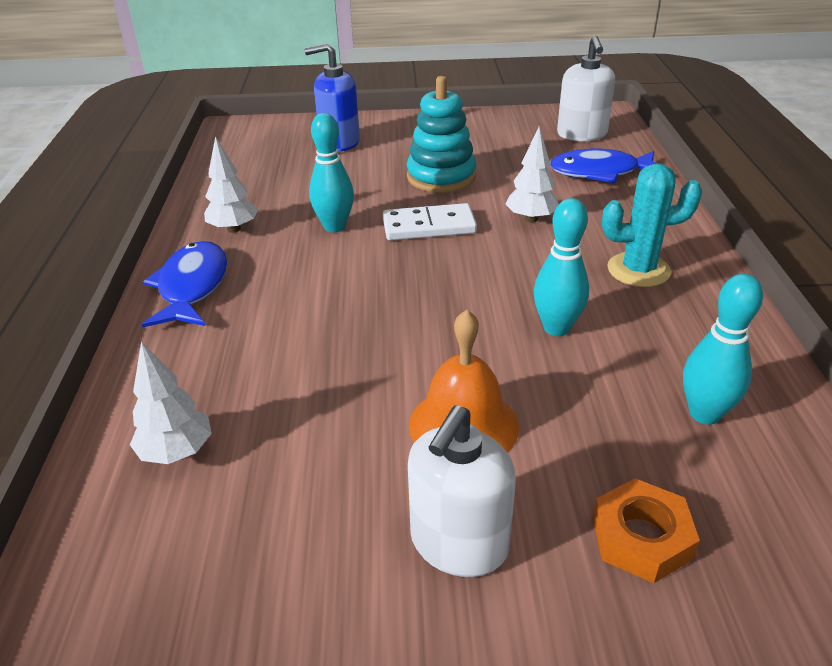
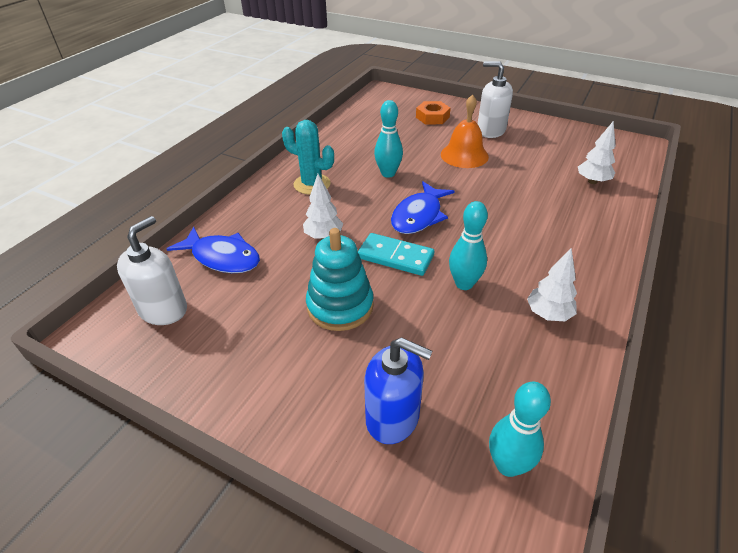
camera: 150 degrees left, 5 degrees up
(192, 287) = (586, 267): blue fish -> blue fish (419, 216)
(429, 226) = (395, 257): white domino -> turquoise domino
(458, 543) = (490, 130): white soap dispenser -> white soap dispenser turned 120 degrees counterclockwise
(704, 414) = (370, 132): turquoise bowling pin -> turquoise bowling pin (508, 465)

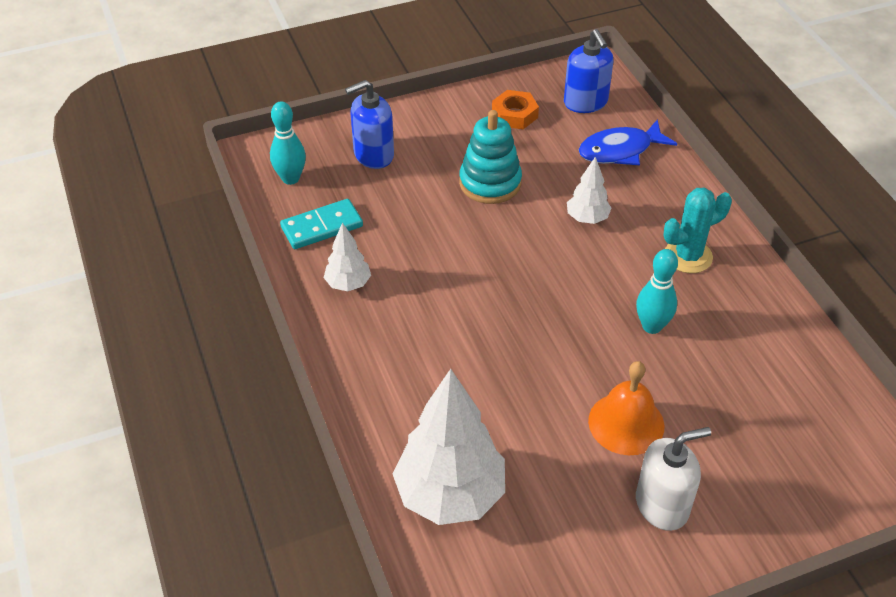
camera: 130 degrees right, 5 degrees up
(163, 309) = (585, 102): white soap dispenser -> blue soap dispenser
(395, 257) = (510, 244): turquoise domino -> turquoise domino (322, 227)
(419, 216) = (550, 298): blue fish -> none
(432, 117) = (762, 471): orange nut -> orange nut (514, 115)
(464, 284) = (432, 262): turquoise bowling pin -> none
(592, 181) = (450, 495): white tree -> white tree, size x2.03

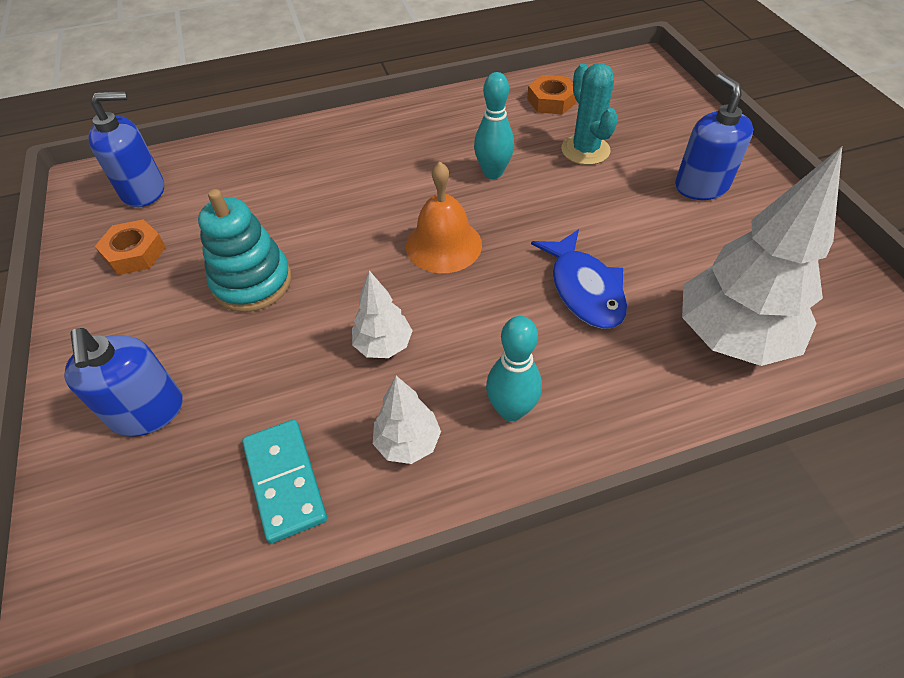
camera: 85 degrees left, 5 degrees up
(290, 178) = (158, 533): turquoise bowling pin -> turquoise bowling pin (511, 410)
(587, 218) = (335, 204): white tree -> white tree (383, 345)
(620, 150) = (237, 171): blue fish -> blue fish (584, 289)
(626, 423) = (613, 200): orange bell -> orange bell (443, 245)
(662, 505) = (701, 186): white soap dispenser -> blue soap dispenser
(688, 256) = (403, 141): turquoise cactus -> turquoise cactus (585, 150)
(794, 378) = (551, 101): none -> orange nut

